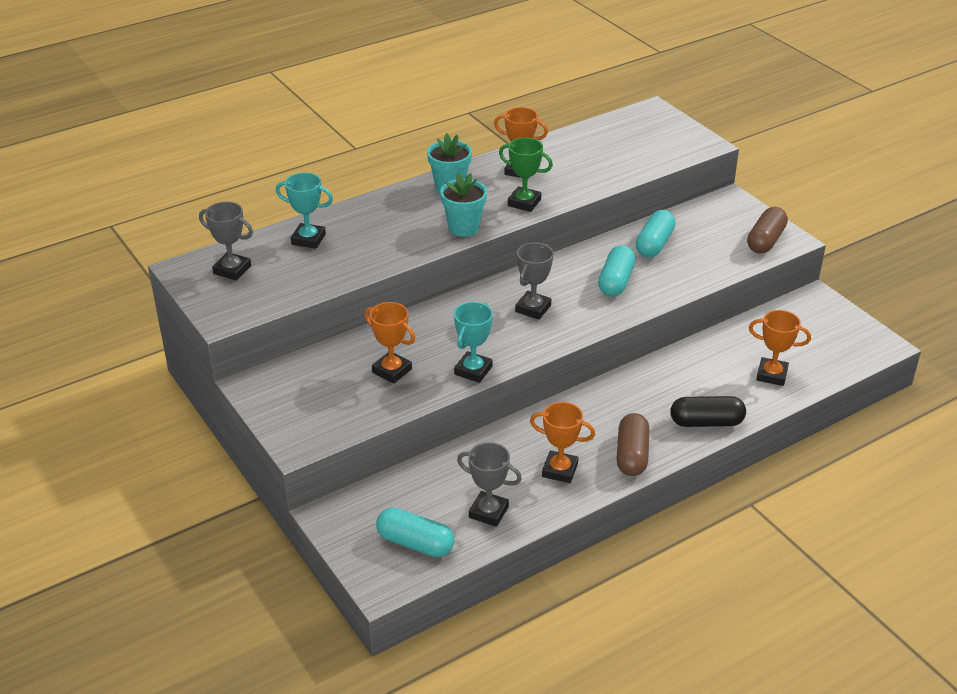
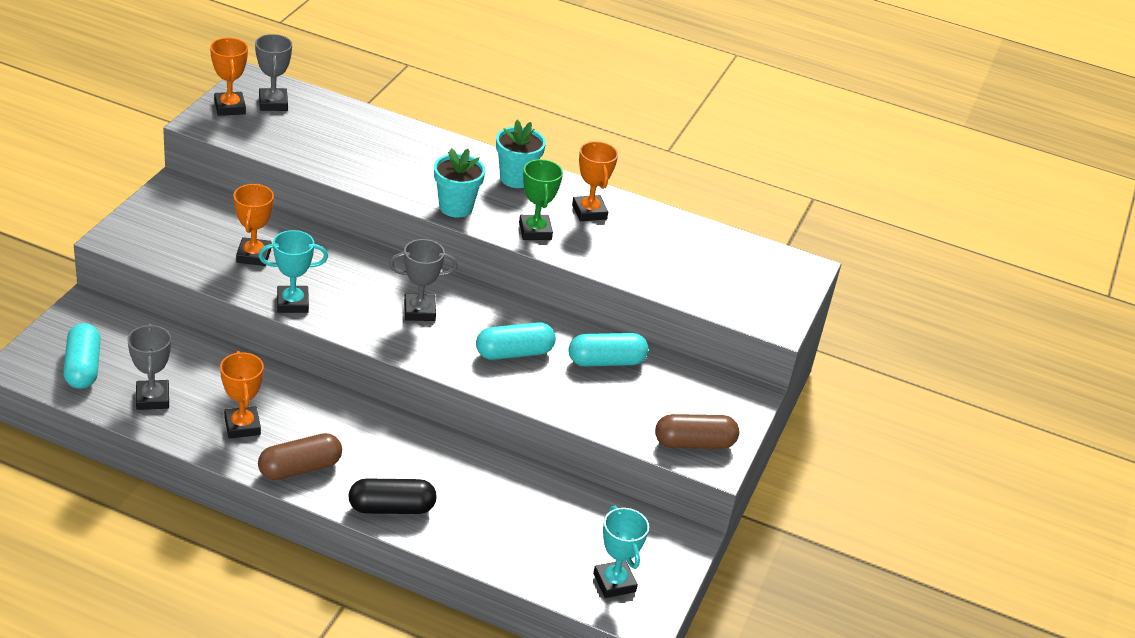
camera: 50 degrees right, 0 degrees up
(308, 239) = (354, 127): turquoise trophy -> turquoise trophy (614, 582)
(706, 422) = (391, 508): black capsule -> black capsule turned 60 degrees counterclockwise
(771, 375) = (511, 538): orange trophy -> orange trophy (230, 107)

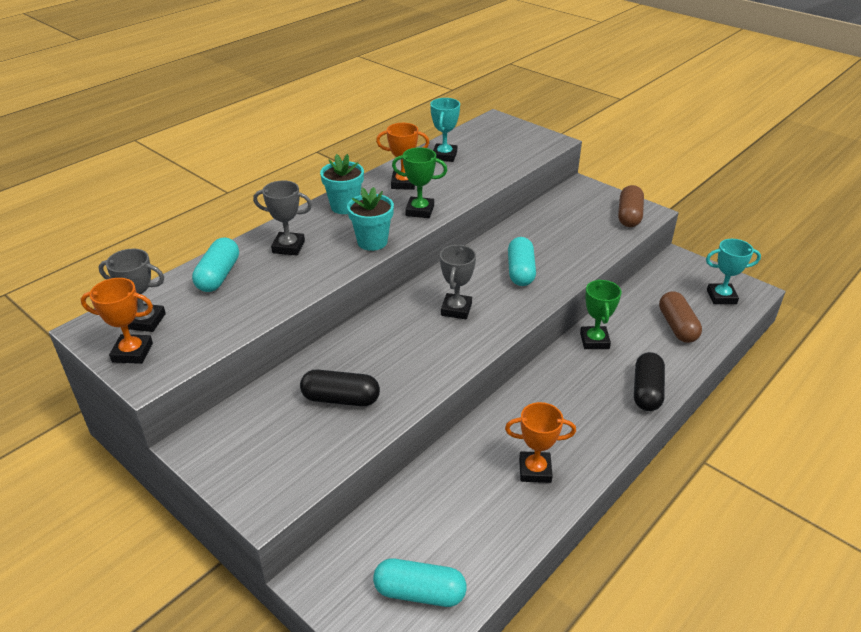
camera: 65 degrees left, 0 degrees up
(152, 398) = (483, 535): grey trophy -> grey trophy (288, 247)
(254, 255) = (341, 399): orange trophy -> black capsule
(292, 303) = (423, 383): turquoise trophy -> turquoise trophy (444, 156)
(300, 468) = (595, 439): brown capsule -> brown capsule (677, 326)
(466, 461) = (594, 341): none -> green trophy
(606, 361) = (538, 233): turquoise capsule -> turquoise capsule (218, 276)

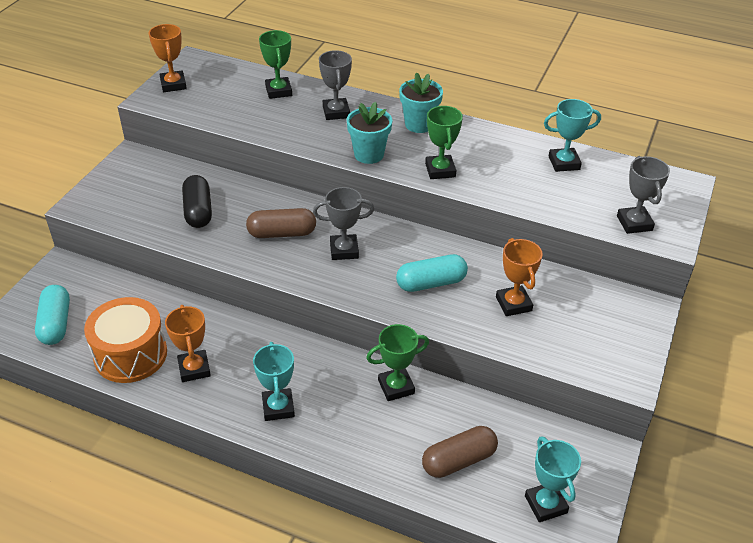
camera: 70 degrees right, 5 degrees up
(145, 321) = (209, 78): grey trophy -> grey trophy (634, 223)
(218, 276) = (278, 91): turquoise capsule -> green trophy
(403, 183) = (485, 149): orange trophy -> orange trophy (513, 304)
(497, 522) = (130, 354): none -> orange drum
(601, 417) = (278, 407): none -> turquoise trophy
(629, 216) = (606, 360): brown capsule -> brown capsule (282, 233)
(646, 391) = (331, 441): black capsule -> none

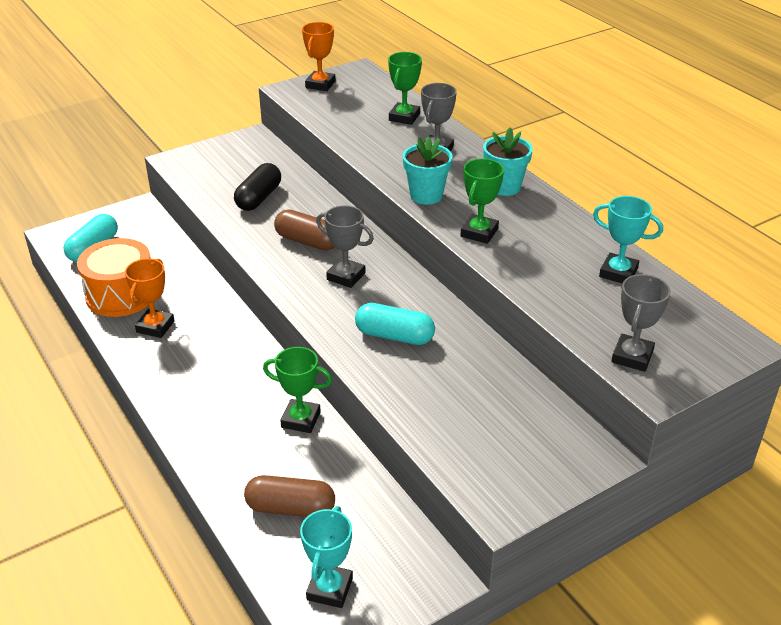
camera: 35 degrees right, 5 degrees down
(278, 407) = (187, 387): turquoise trophy -> none
(513, 304) = (454, 388): orange trophy -> none

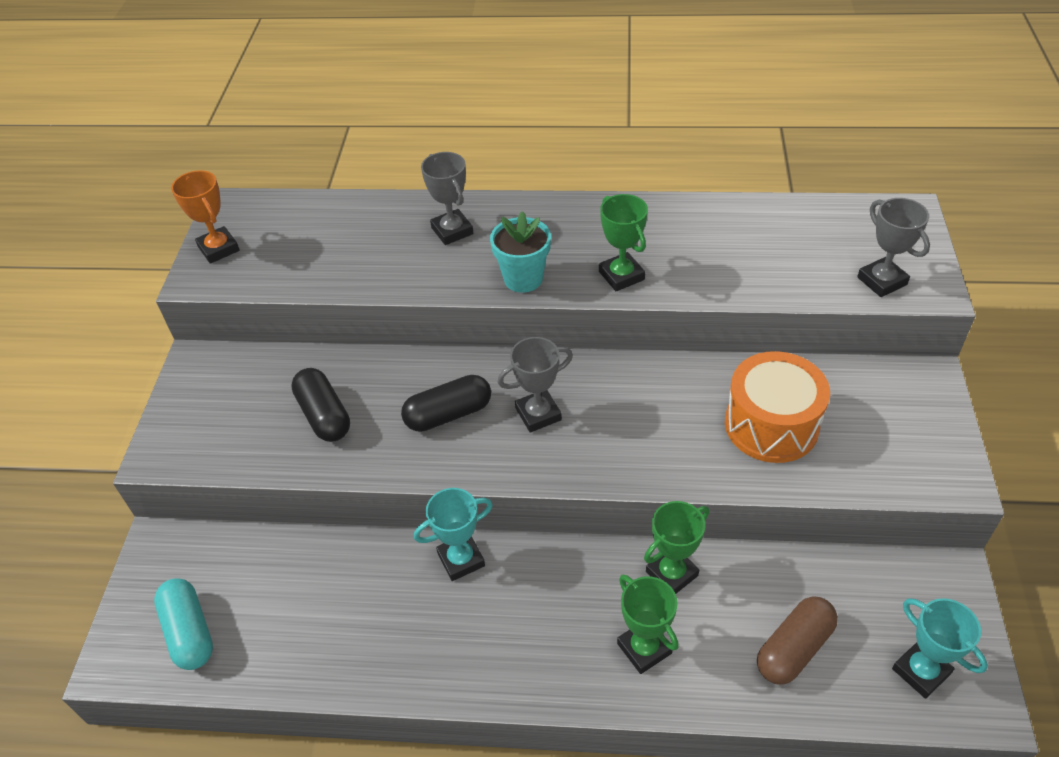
camera: 50 degrees left, 10 degrees up
(121, 294) = (313, 643): orange drum -> orange drum (771, 425)
(155, 326) = (408, 635): orange trophy -> none
(307, 241) = (448, 414): brown capsule -> black capsule
(394, 336) = (666, 426): turquoise capsule -> none
(404, 117) = (363, 221): green trophy -> green trophy (644, 648)
(504, 187) = (563, 220): turquoise flower pot -> none
(618, 273) = (760, 224): turquoise trophy -> turquoise trophy (461, 559)

